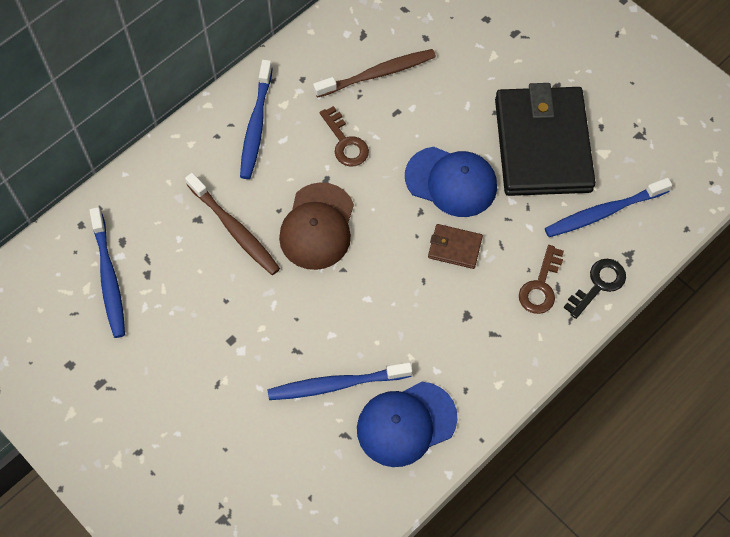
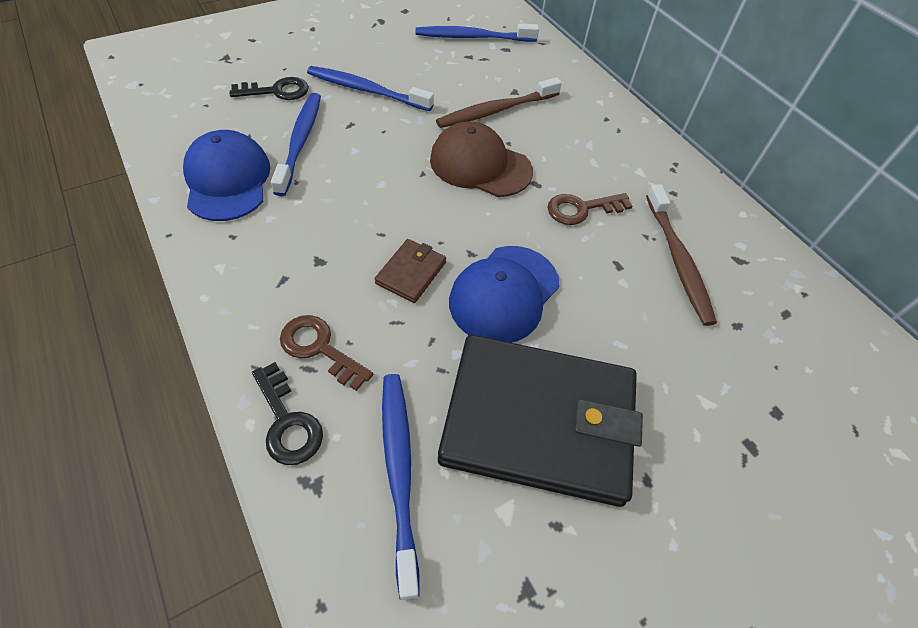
camera: 100 degrees right, 10 degrees down
(256, 125) = (615, 146): blue toothbrush -> blue toothbrush (367, 90)
(267, 438) = (277, 91): none -> black key

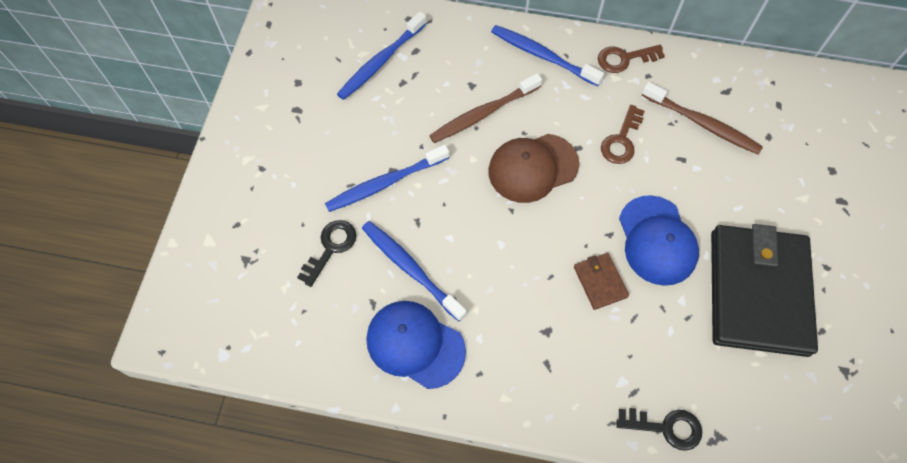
camera: 45 degrees left, 10 degrees up
(319, 348) = (623, 376): brown key -> brown key (624, 59)
(399, 472) = (740, 387): blue toothbrush -> blue toothbrush (543, 56)
(496, 110) = (483, 113): brown toothbrush -> brown toothbrush turned 45 degrees clockwise
(539, 421) = (758, 292): black wallet -> black wallet turned 45 degrees counterclockwise

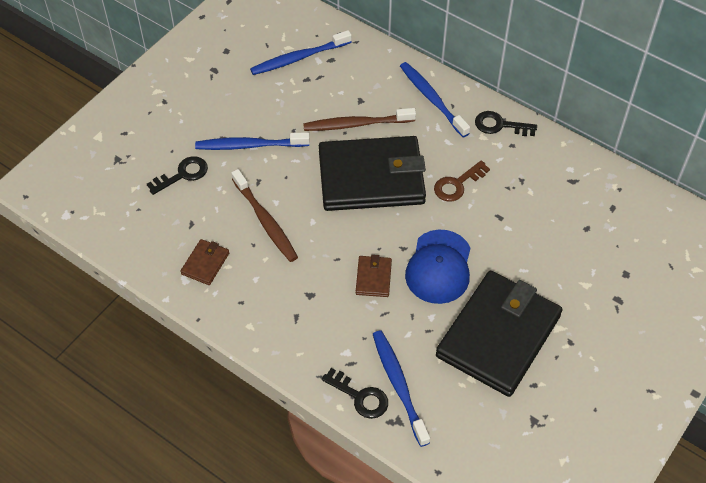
camera: 25 degrees right, 10 degrees down
(411, 269) = (233, 212): blue toothbrush -> blue toothbrush (399, 386)
(415, 344) = (205, 263): blue cap -> brown wallet
(533, 168) = (371, 177): brown cap -> black wallet
(624, 59) = (500, 125): brown key -> black key
(702, 123) = (534, 197): brown toothbrush -> brown toothbrush (265, 220)

